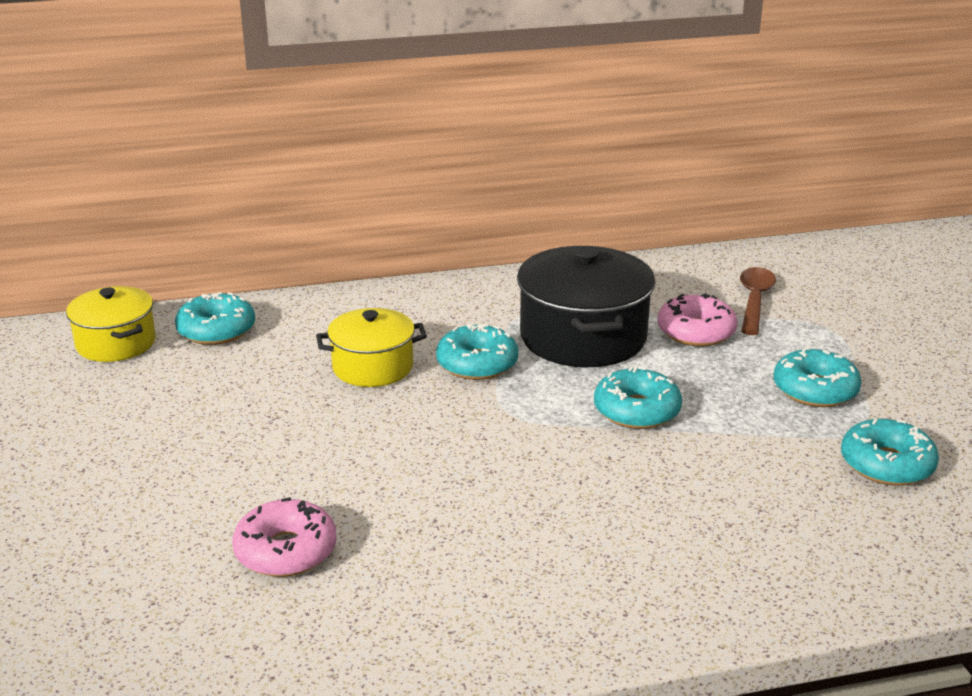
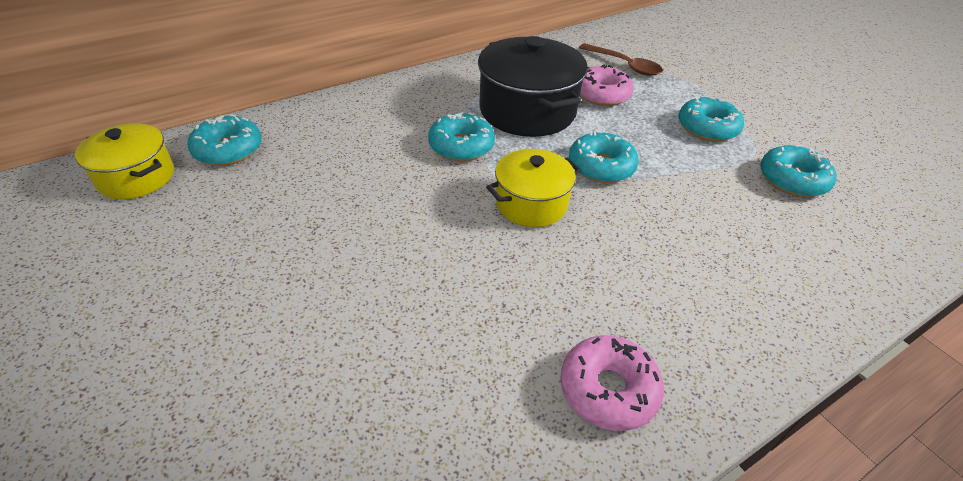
camera: 20 degrees left, 15 degrees up
(286, 551) = (387, 373): pink donut -> pink donut (608, 389)
(373, 367) = (379, 163): yellow pot -> yellow pot (531, 203)
(754, 300) = (624, 65): brown spoon -> brown spoon turned 135 degrees clockwise

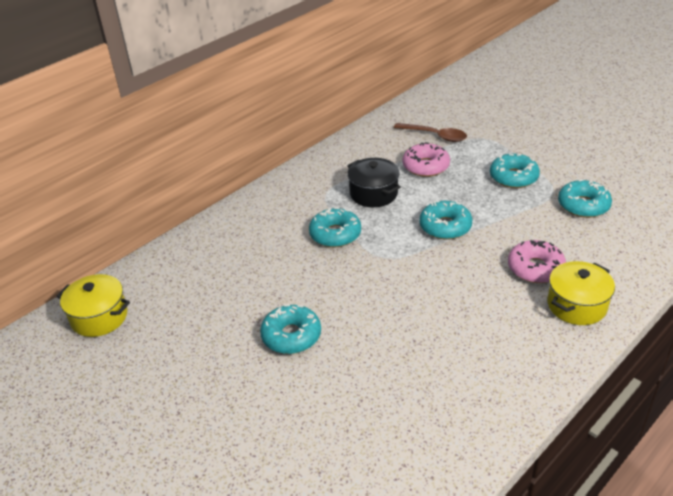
camera: 10 degrees left, 5 degrees down
(228, 149) = (156, 279): turquoise donut -> turquoise donut (291, 336)
(527, 111) = (373, 194): black pot -> black pot, size x0.61
(531, 203) = (405, 267): yellow pot -> yellow pot (576, 305)
(608, 389) = (499, 374): pink donut -> pink donut (535, 268)

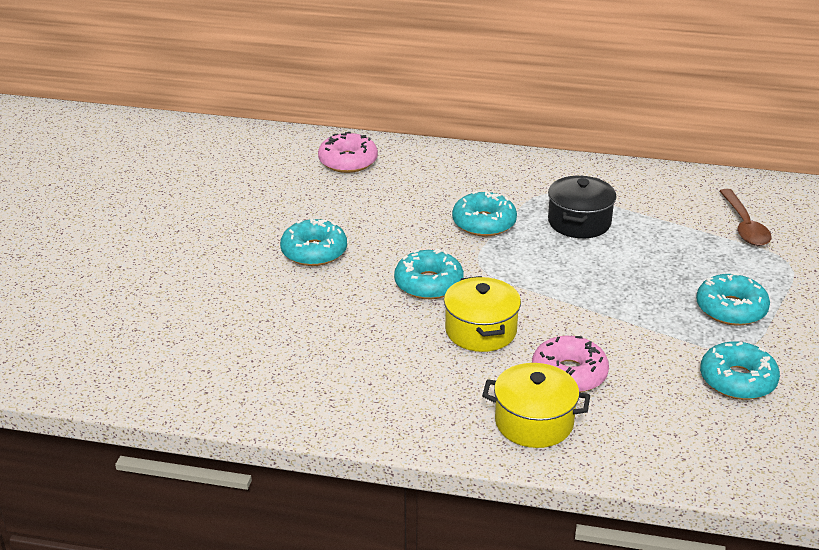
camera: 55 degrees right, 5 degrees down
(99, 317) = (249, 148): yellow pot -> yellow pot (481, 331)
(426, 166) = (673, 239): pink donut -> pink donut (348, 161)
(445, 226) = (575, 288): turquoise donut -> turquoise donut (428, 284)

